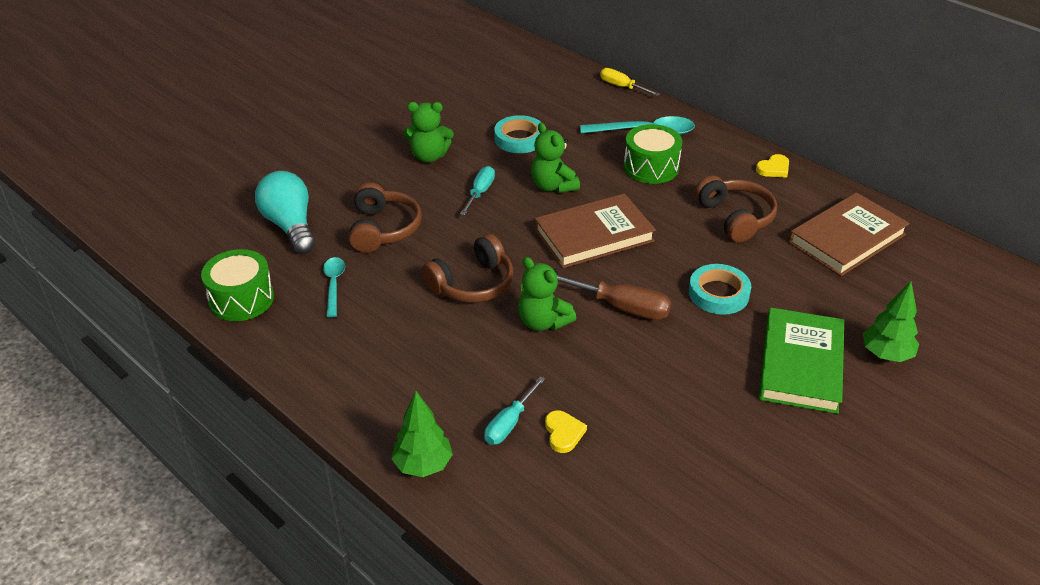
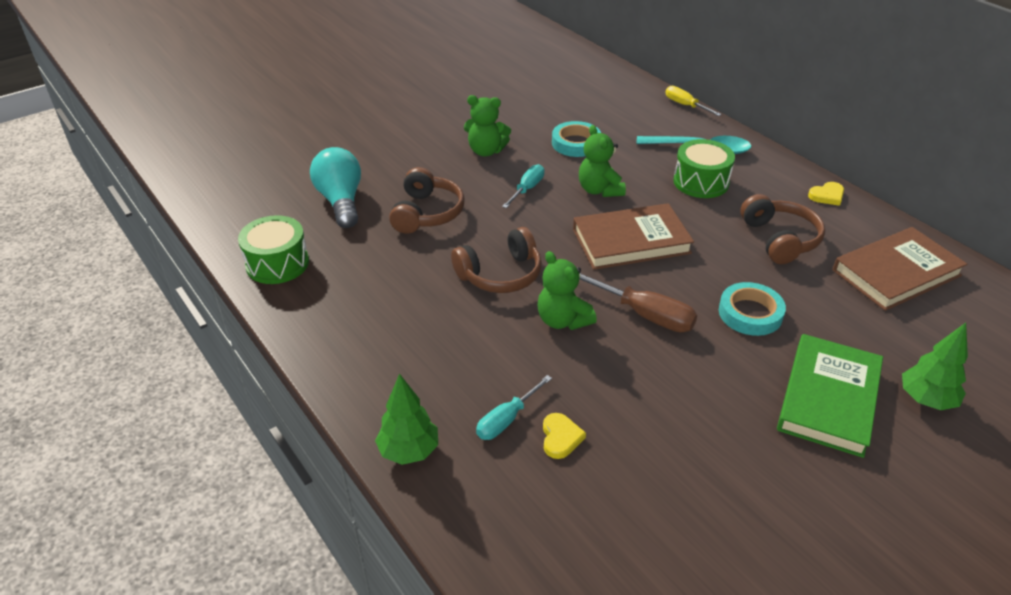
camera: 10 degrees right, 0 degrees up
(334, 285) = (367, 260): turquoise spoon -> none

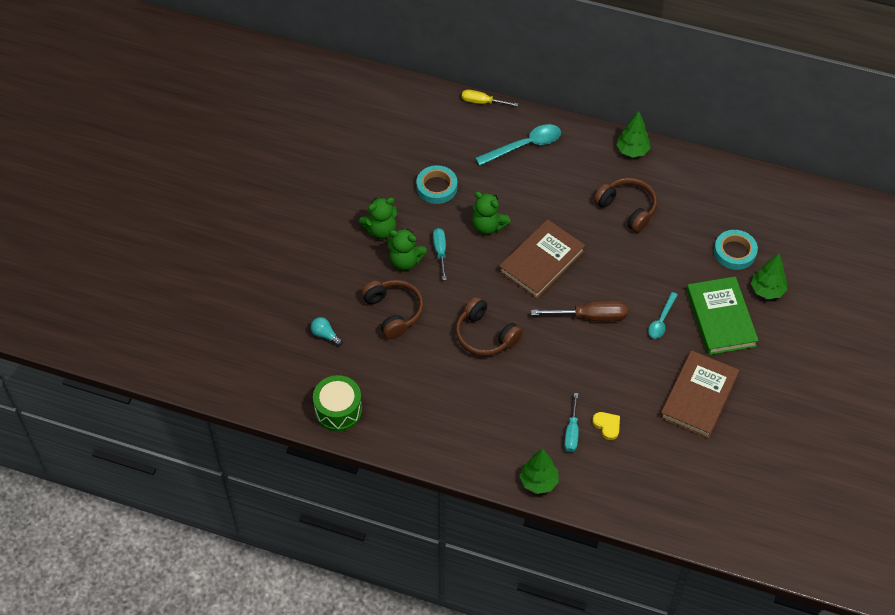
camera: 35 degrees left, 15 degrees up
(341, 201) = (325, 335): turquoise light bulb -> turquoise light bulb, size x0.48
(500, 274) = (485, 335): brown headphones -> brown headphones turned 105 degrees clockwise
(562, 320) = (549, 348): green teddy bear -> green teddy bear (405, 261)
(701, 182) = (547, 181): green drum -> none
(737, 361) = (661, 320): none -> turquoise spoon
(750, 313) = (647, 281): turquoise tape -> turquoise tape (735, 252)
(827, 196) = (632, 151): yellow heart -> green tree
(896, 273) = (707, 200): brown book -> brown book (698, 397)

